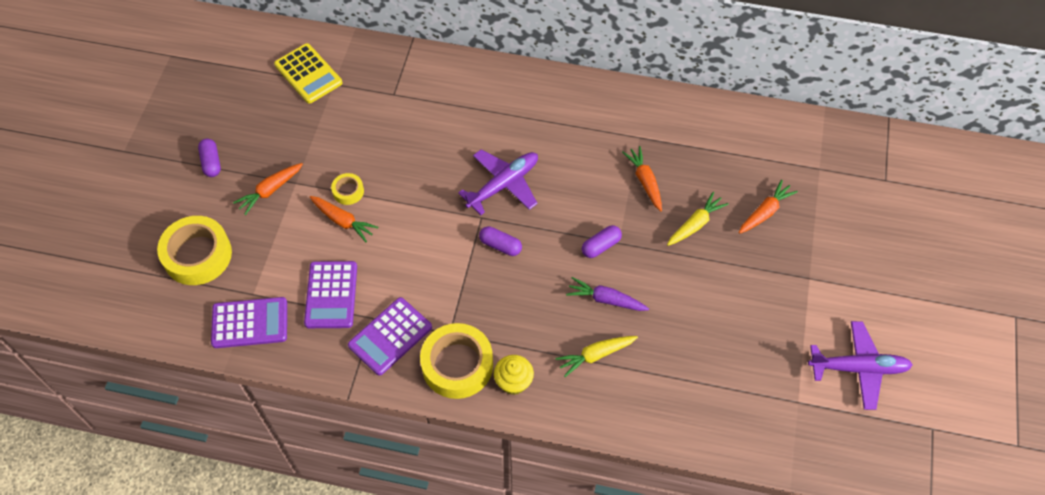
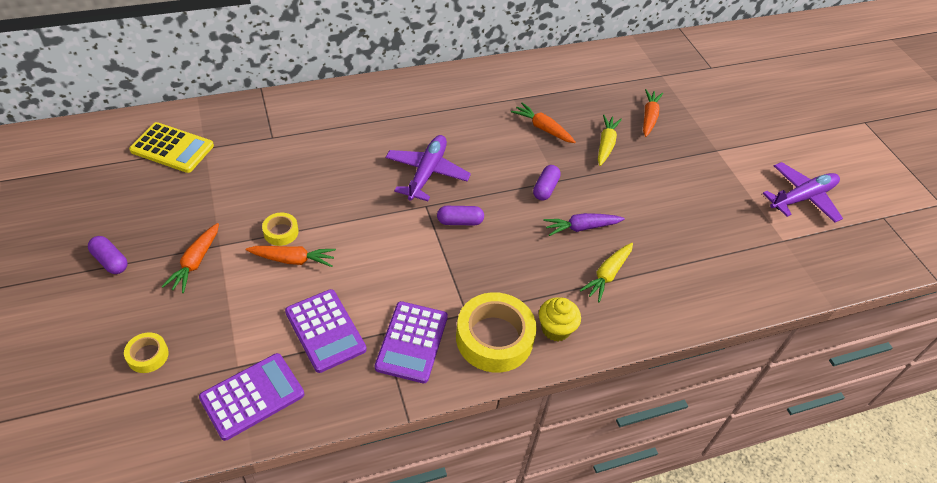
camera: 35 degrees left, 10 degrees down
(197, 255) = (148, 355): yellow tape -> yellow tape, size x0.48

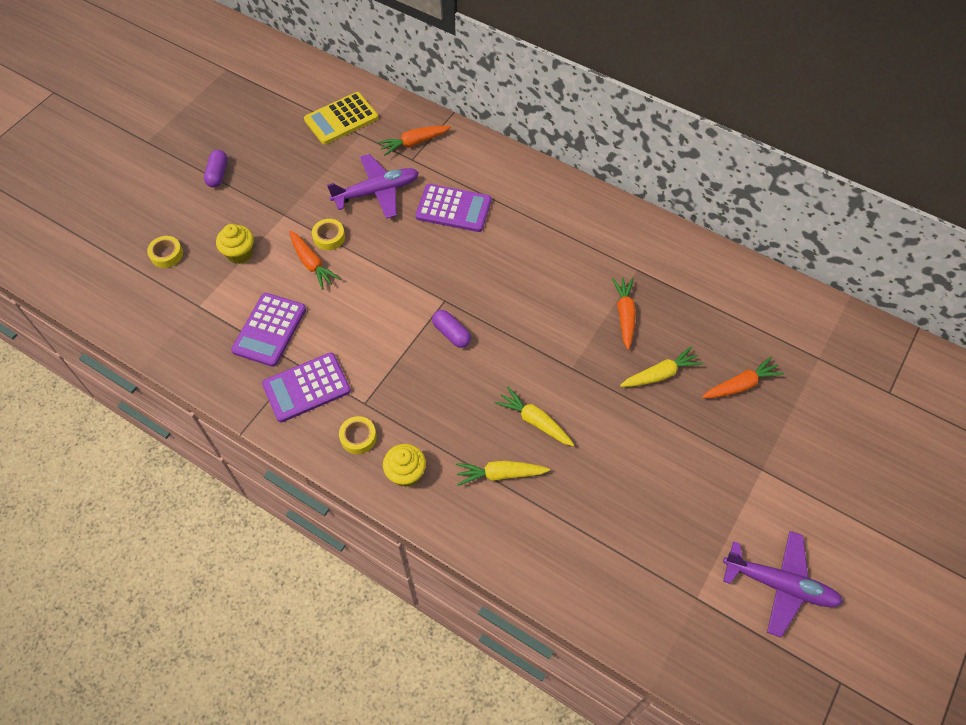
camera: 55 degrees right, 10 degrees up
(172, 148) = (341, 119): yellow calculator -> yellow calculator turned 75 degrees clockwise
(195, 262) = (258, 215): orange carrot -> orange carrot (414, 143)
(219, 300) = (240, 253): none -> yellow cupcake
(252, 396) = (183, 332): purple calculator -> purple calculator (453, 209)
(427, 173) = (480, 275): purple plane -> purple plane (377, 192)
(494, 338) = (358, 437): yellow tape -> yellow tape, size x0.48
(545, 188) = (552, 365): purple capsule -> none
(581, 227) = (534, 421): purple carrot -> yellow carrot

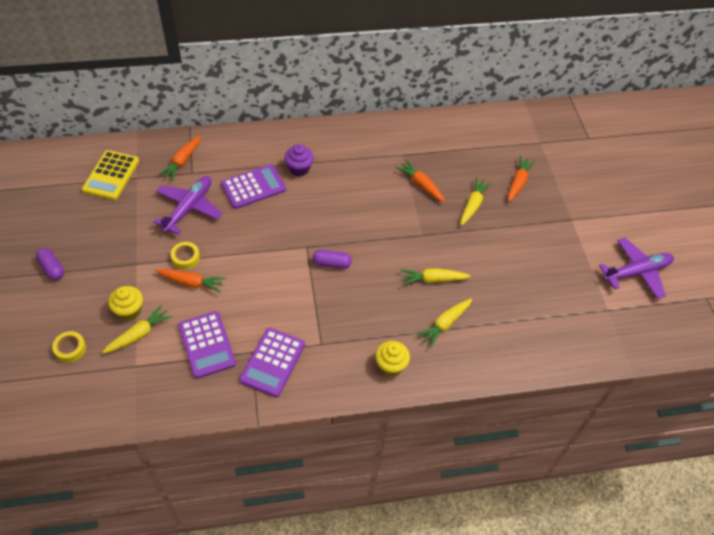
camera: 45 degrees left, 5 degrees down
(227, 280) = (139, 334): none -> yellow carrot
(358, 437) = (339, 367): yellow tape -> none
(515, 218) = (299, 169): none -> purple cupcake

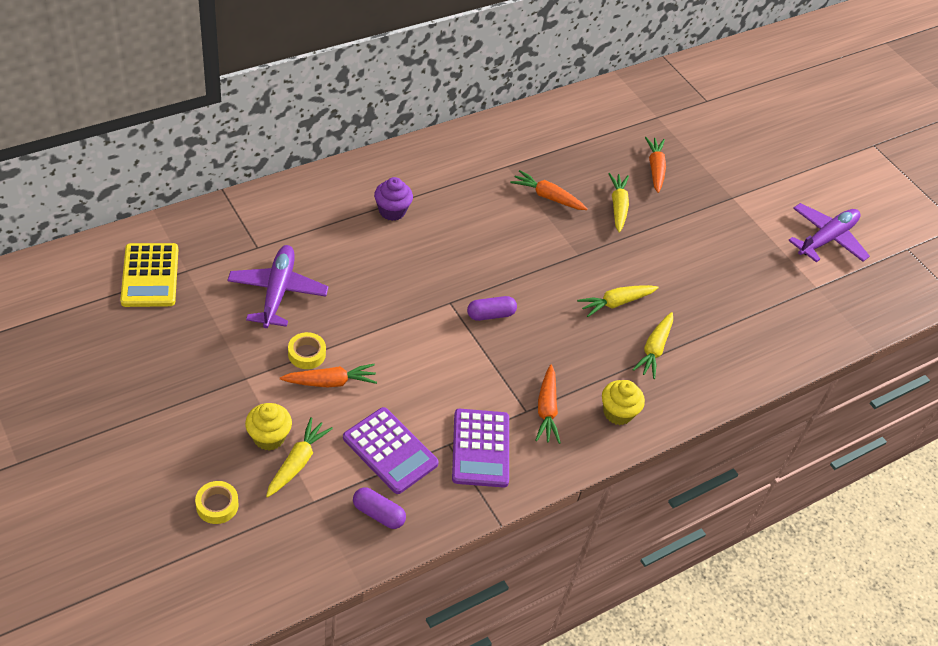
camera: 25 degrees left, 5 degrees down
(52, 268) = (135, 413): purple capsule -> purple capsule (378, 514)
(182, 161) = (237, 236): orange carrot -> orange carrot (546, 410)
(253, 187) = (346, 246): purple calculator -> none

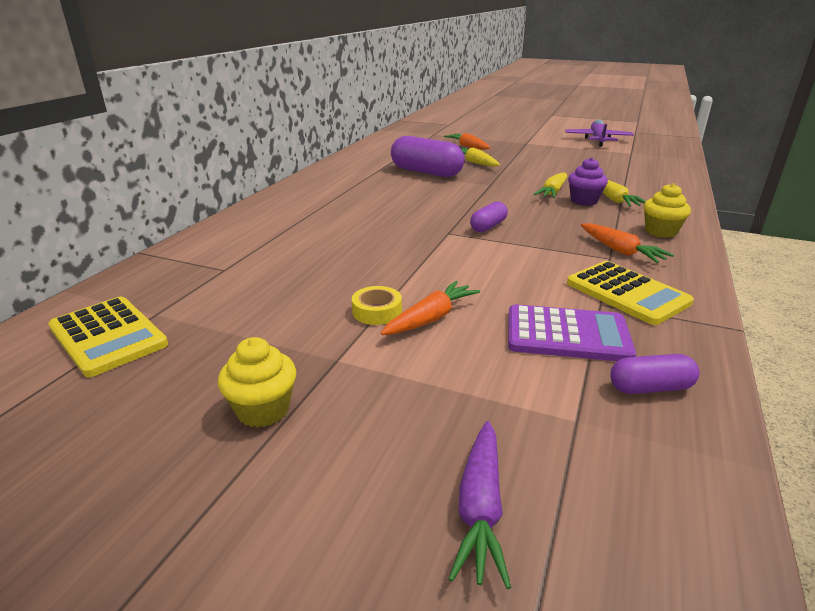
camera: 30 degrees left, 20 degrees down
(217, 505) = (480, 508): yellow tape -> purple carrot
(269, 437) = (437, 394): yellow cupcake -> yellow cupcake (263, 410)
(277, 292) = (285, 286): purple plane -> none
(297, 462) = (502, 396): yellow carrot -> none
(392, 211) = (325, 211): purple cupcake -> purple cupcake (584, 201)
(480, 448) = (627, 293): purple calculator -> yellow calculator
(547, 197) = (426, 172): orange carrot -> purple capsule

